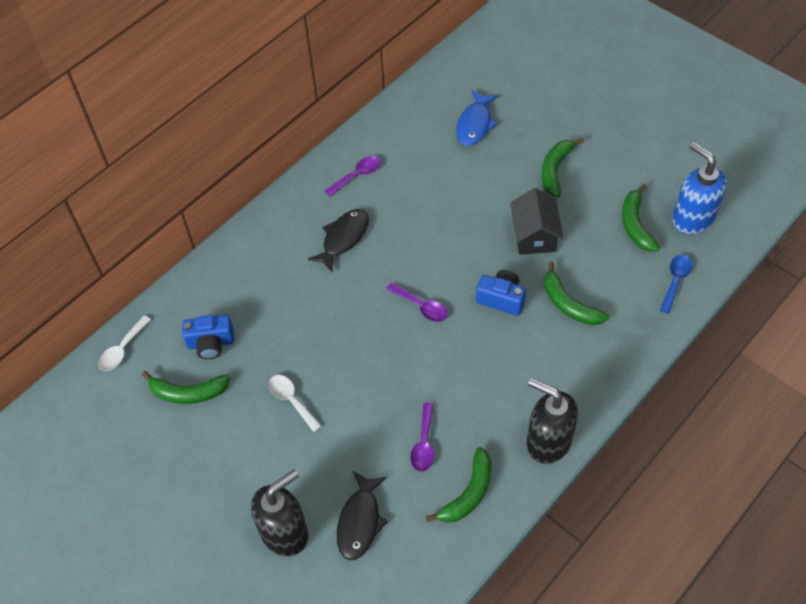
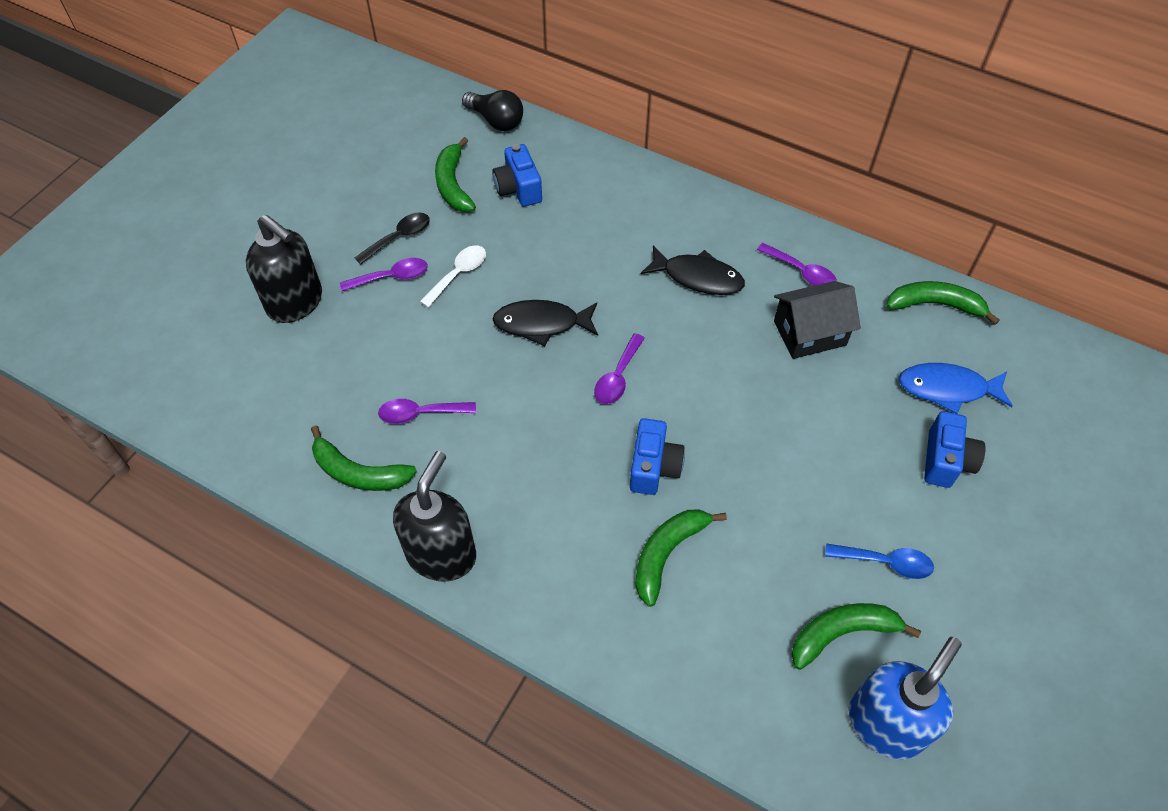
camera: 75 degrees right, 0 degrees up
(122, 349) = (496, 121): white spoon -> black light bulb
(236, 442) = (399, 238): none -> black spoon
(279, 452) = (391, 277): none -> purple spoon
(360, 521) = (313, 368): black fish -> black fish (541, 324)
(527, 141) = (946, 460): none -> blue camera
(534, 235) = (773, 493): black house -> black house (809, 333)
(555, 170) = (904, 506): green banana -> green banana (935, 305)
(675, 281) = (751, 705): blue spoon -> blue spoon (885, 562)

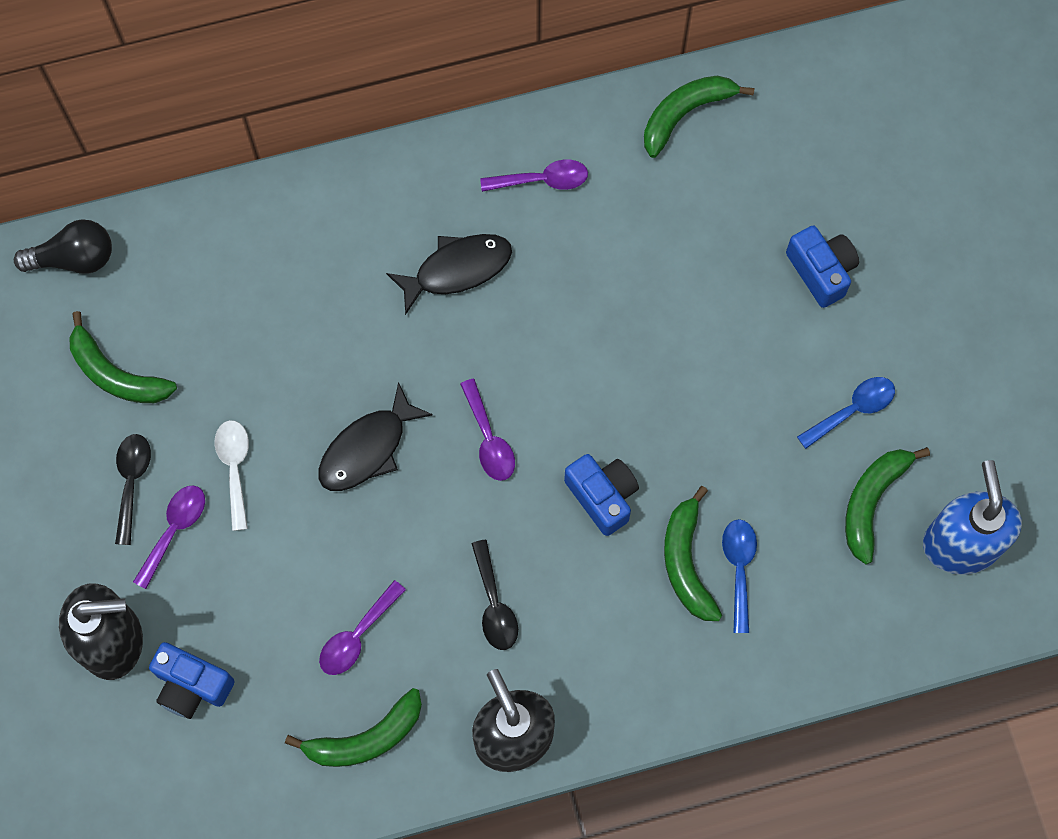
camera: 45 degrees left, 15 degrees up
(518, 188) = (187, 320): blue camera -> blue camera (192, 685)
(518, 468) = (494, 604): none -> black spoon
(699, 590) = (739, 569): none -> blue spoon
(809, 333) = (607, 241): black house -> none
(947, 389) = (766, 197): blue fish -> none

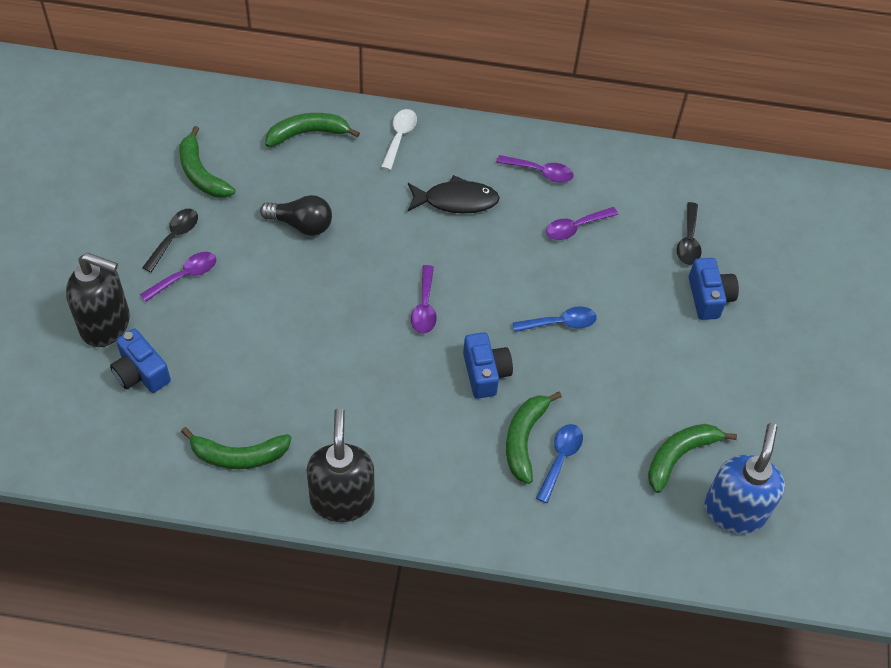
camera: 20 degrees right, 15 degrees down
(74, 258) = (213, 101): black light bulb -> black light bulb (301, 224)
(235, 468) = (245, 256): white spoon -> white spoon (399, 137)
(357, 635) = (269, 389): purple spoon -> purple spoon (575, 227)
(368, 448) = (339, 280): black fish -> none
(494, 604) = (374, 409): black spoon -> black spoon (688, 241)
(685, 114) = (656, 171): green banana -> green banana (307, 133)
(852, 410) = (692, 391): blue spoon -> blue spoon (560, 323)

